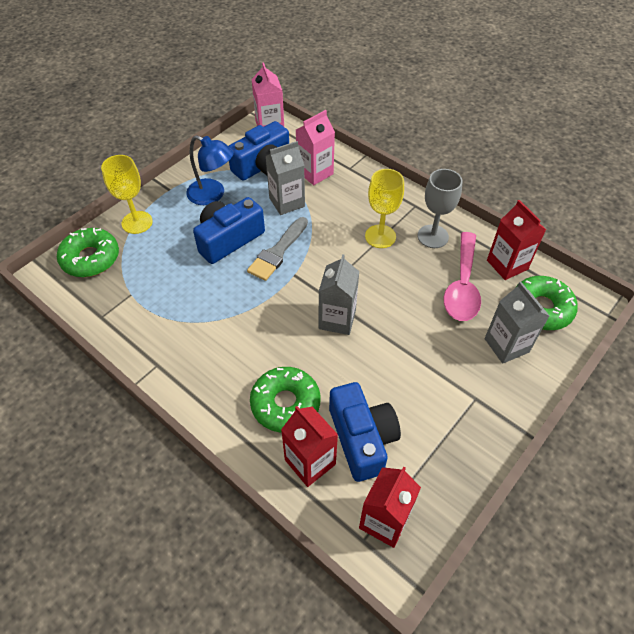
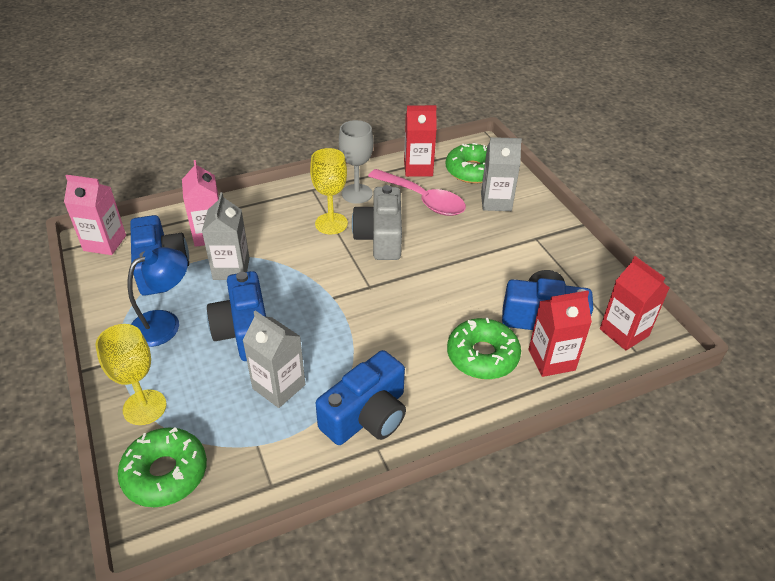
camera: 65 degrees left, 10 degrees down
(183, 346) = (367, 415): none -> blue camera
(278, 252) = (294, 298): grey brush -> none
(337, 319) = (408, 287): grey carton -> grey carton (279, 386)
(387, 276) = (380, 237): none -> grey camera

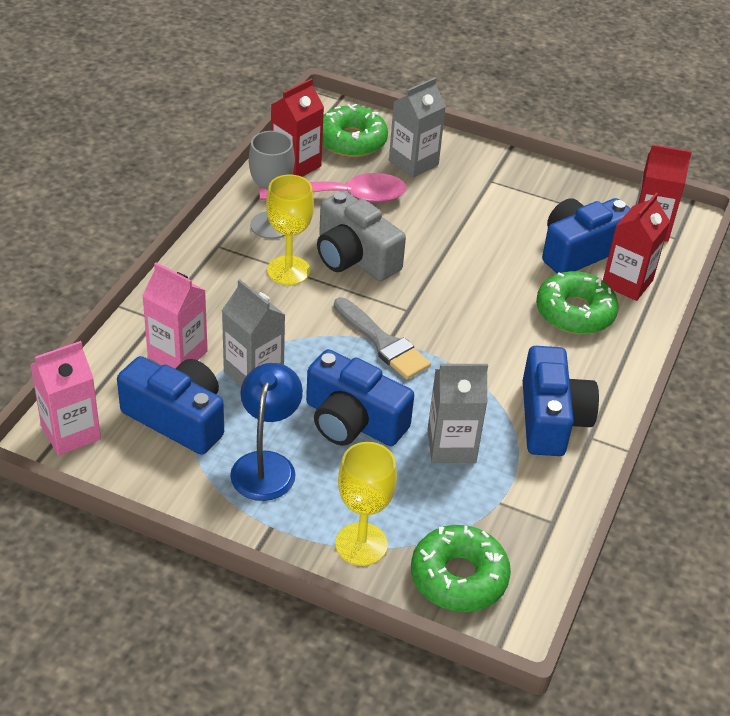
camera: 45 degrees left, 0 degrees up
(327, 296) = (382, 342): none -> grey brush

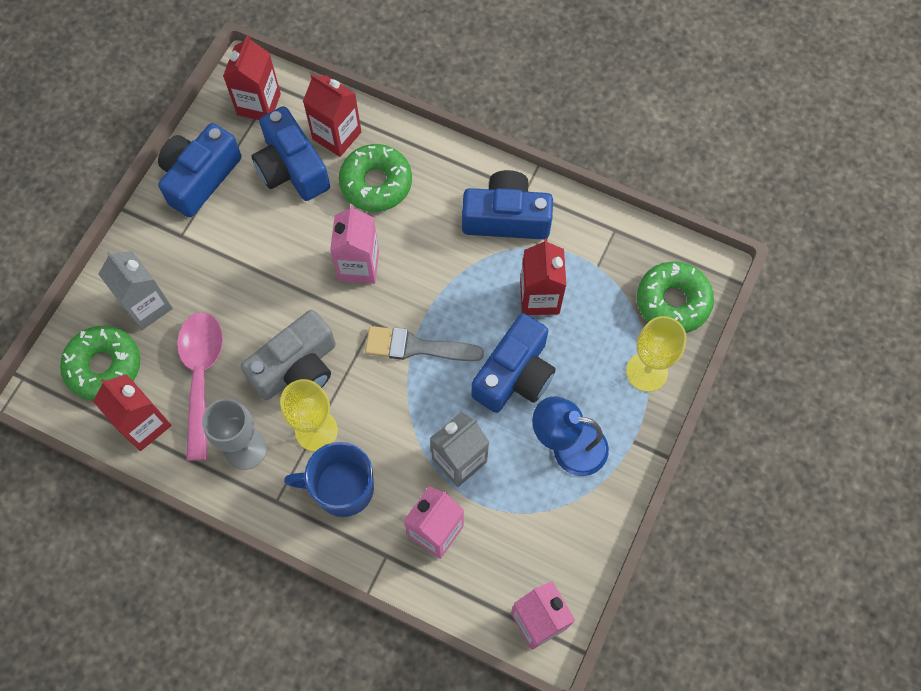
camera: 85 degrees left, 25 degrees up
(177, 418) = (517, 525): blue camera -> blue camera (200, 177)
(228, 288) = (342, 488): none -> blue mug
(382, 342) = (417, 347): grey brush -> grey brush turned 135 degrees counterclockwise
(451, 446) = (539, 297): grey carton -> red carton
(473, 299) = (358, 265): none -> pink carton

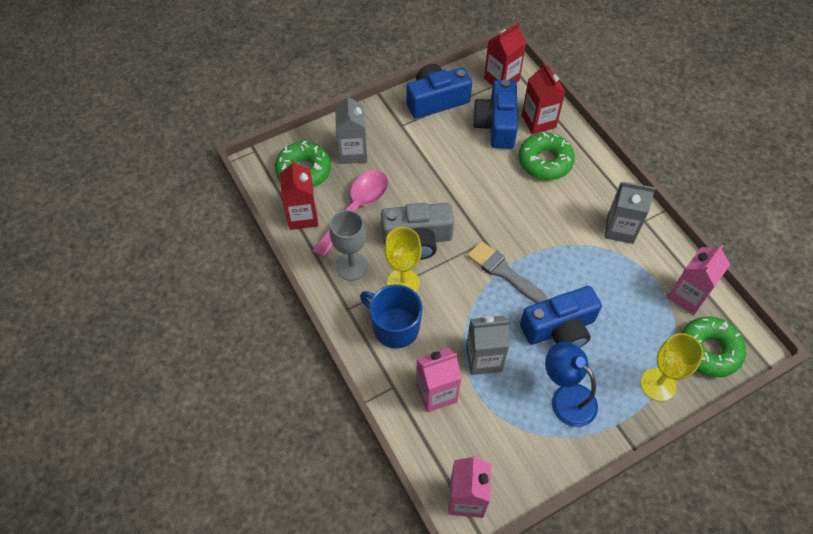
camera: 35 degrees right, 10 degrees down
(358, 265) = (499, 202): pink carton -> pink carton (687, 296)
(506, 218) = (620, 229): blue camera -> grey carton
(539, 297) = (610, 291): red carton -> none

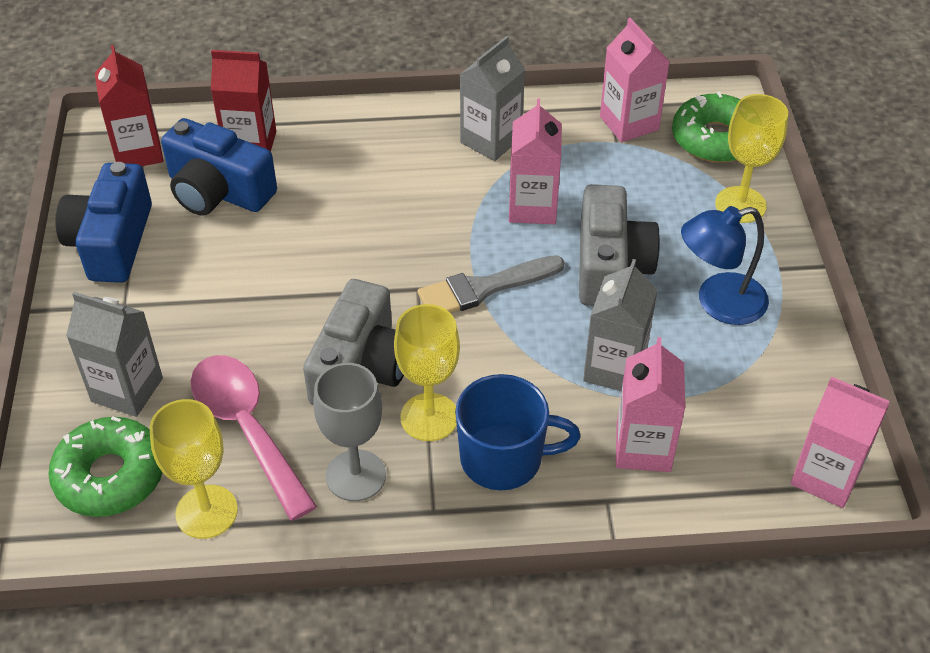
camera: 65 degrees left, 10 degrees down
(302, 216) = (206, 512): red carton -> yellow goblet
(395, 327) = (503, 458): blue mug -> blue mug turned 150 degrees counterclockwise
(545, 161) = (326, 167): green donut -> none
(559, 329) = (610, 266): blue camera -> grey camera
(580, 271) = (532, 207): none -> pink carton

